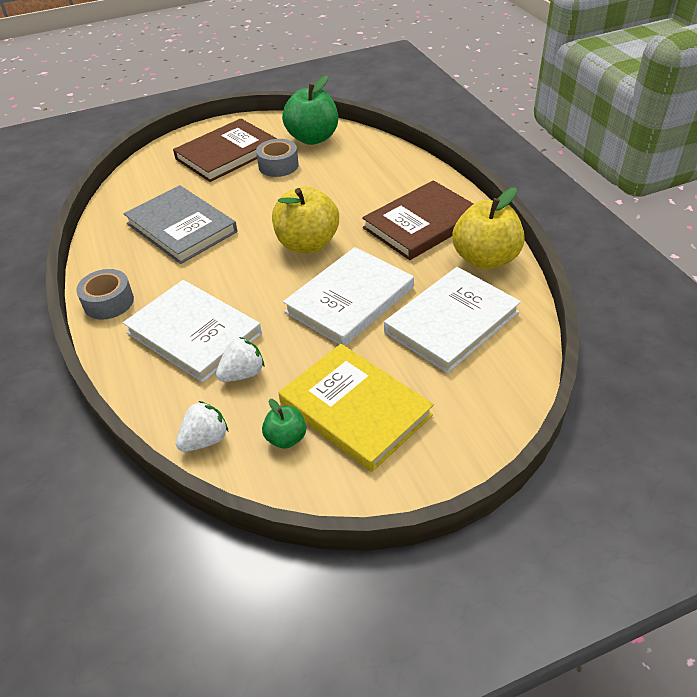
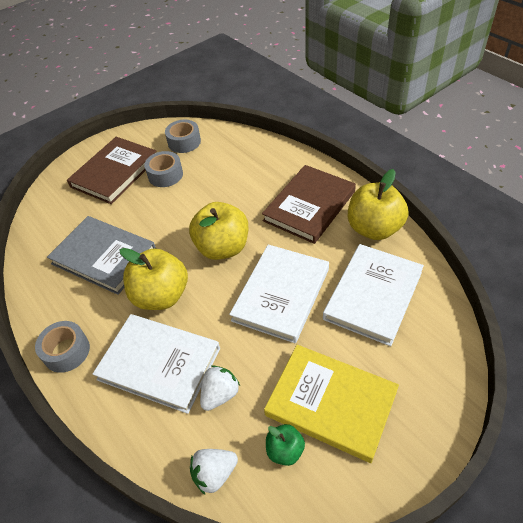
camera: 15 degrees left, 5 degrees up
(205, 440) = (214, 474): white strawberry -> white strawberry turned 150 degrees counterclockwise
(223, 274) = (161, 296): none -> yellow apple
(312, 138) = (184, 142): green apple -> grey tape

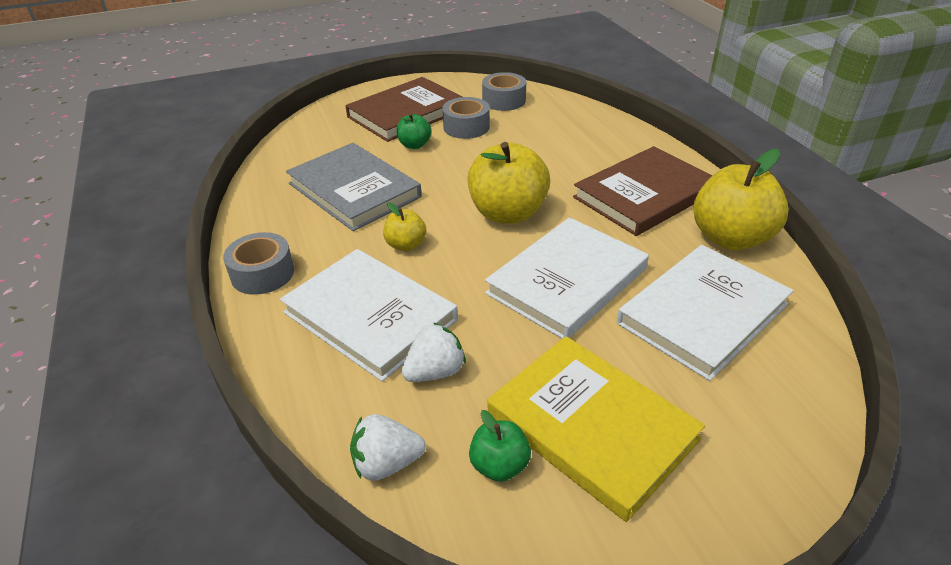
camera: 15 degrees right, 10 degrees down
(133, 202) = (414, 145): none -> green apple
(161, 296) = (406, 245): yellow apple -> yellow apple, size x0.50

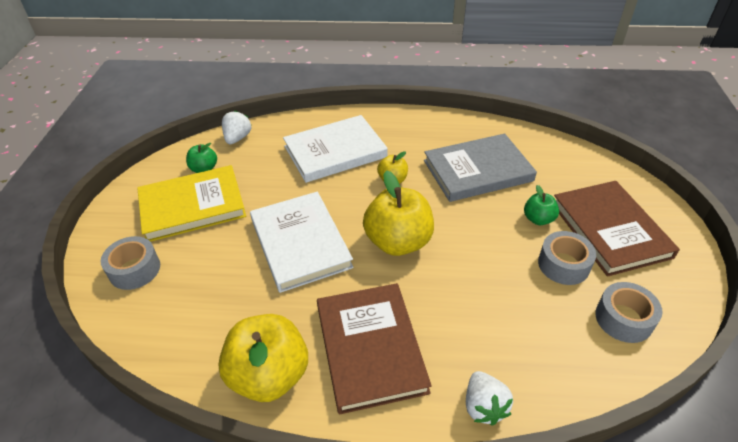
camera: 115 degrees right, 5 degrees up
(262, 273) = (402, 121): grey tape -> grey tape (135, 269)
(435, 372) = (275, 164): white strawberry -> white strawberry (484, 406)
(703, 313) = (215, 299): white book -> none

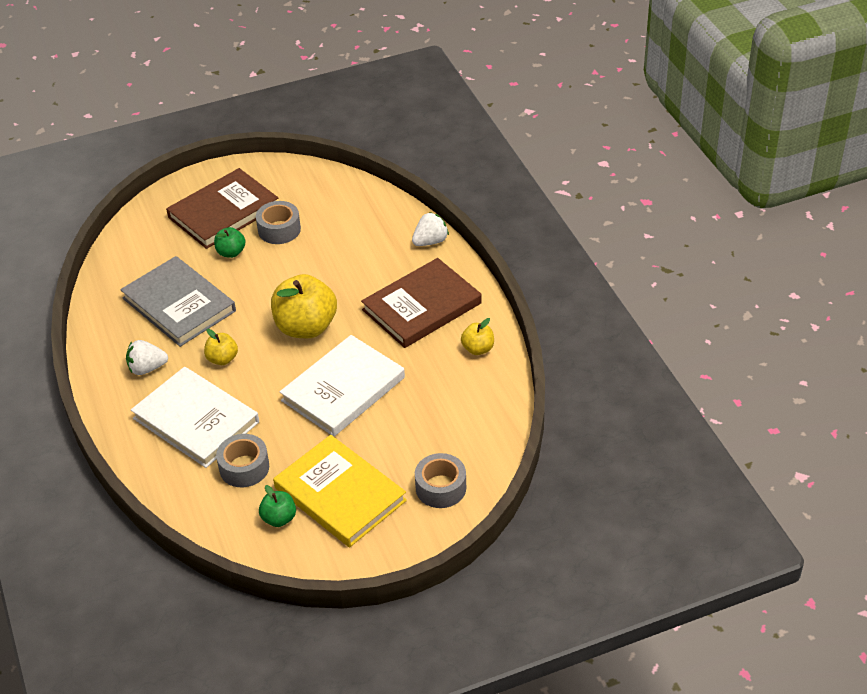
camera: 115 degrees left, 0 degrees up
(237, 138) = (209, 519): white strawberry -> white strawberry (147, 368)
(269, 375) = (478, 349): yellow apple -> yellow apple, size x0.50
(623, 319) = (317, 194): grey tape -> grey tape (244, 467)

